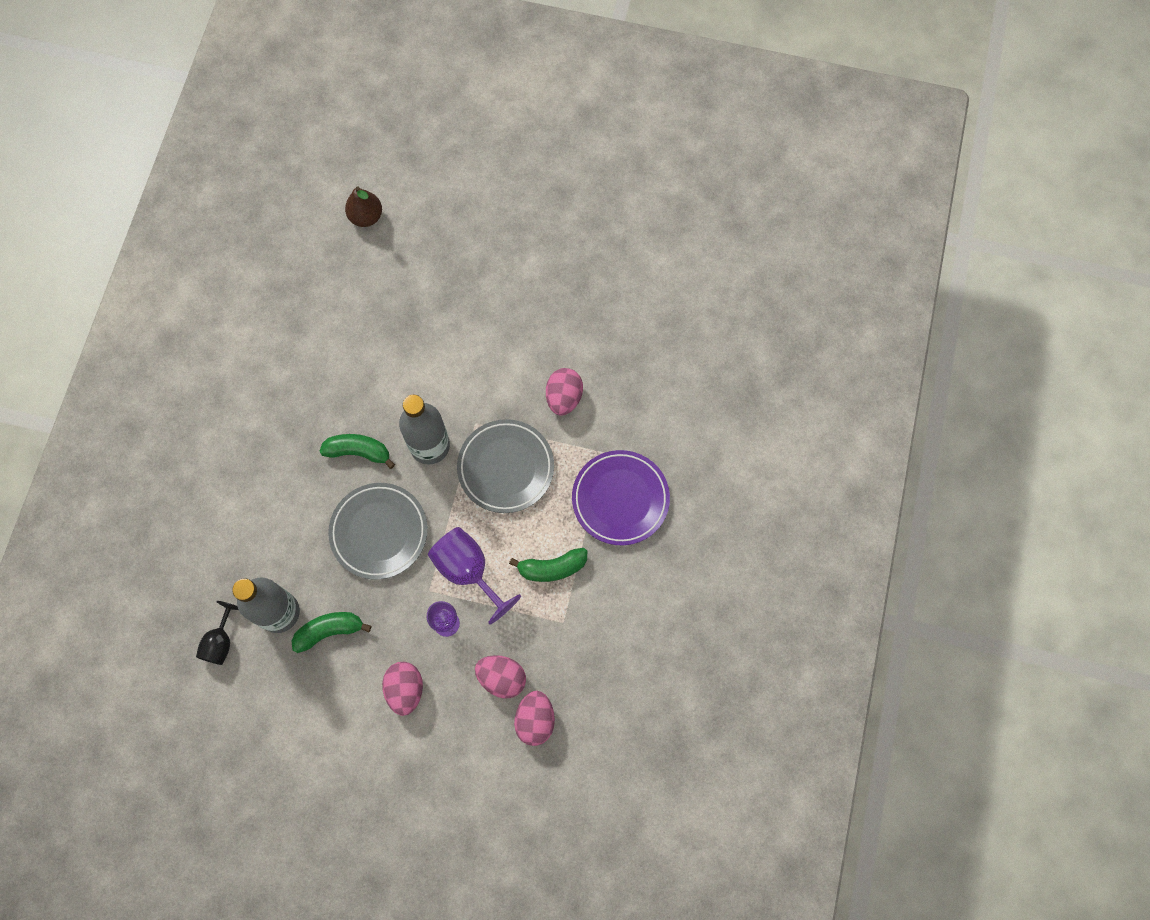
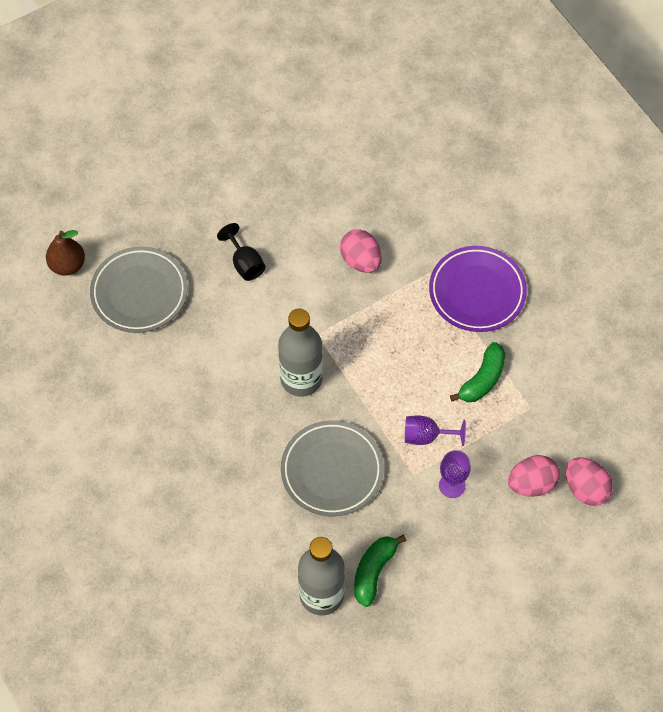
camera: 45 degrees left, 10 degrees down
(220, 642) = (301, 657): black goblet -> black goblet (245, 263)
(358, 452) = (252, 431): green banana -> none
(405, 689) = (474, 557): pink egg -> none
(468, 570) = (426, 436): purple goblet -> purple goblet, size x0.62
(506, 468) = (373, 344): grey plate -> grey plate (139, 293)

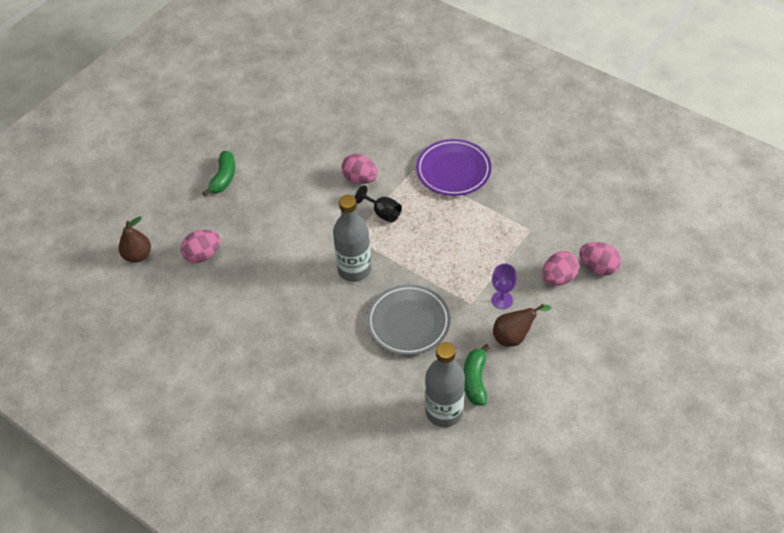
camera: 20 degrees left, 10 degrees down
(139, 293) = (203, 255): grey plate -> pink egg
(245, 263) = (275, 209): black goblet -> black goblet (382, 213)
(426, 436) = (466, 274): purple goblet -> none
(443, 536) = (514, 336): none -> brown pear
(482, 379) = (487, 224): green banana -> green banana (223, 178)

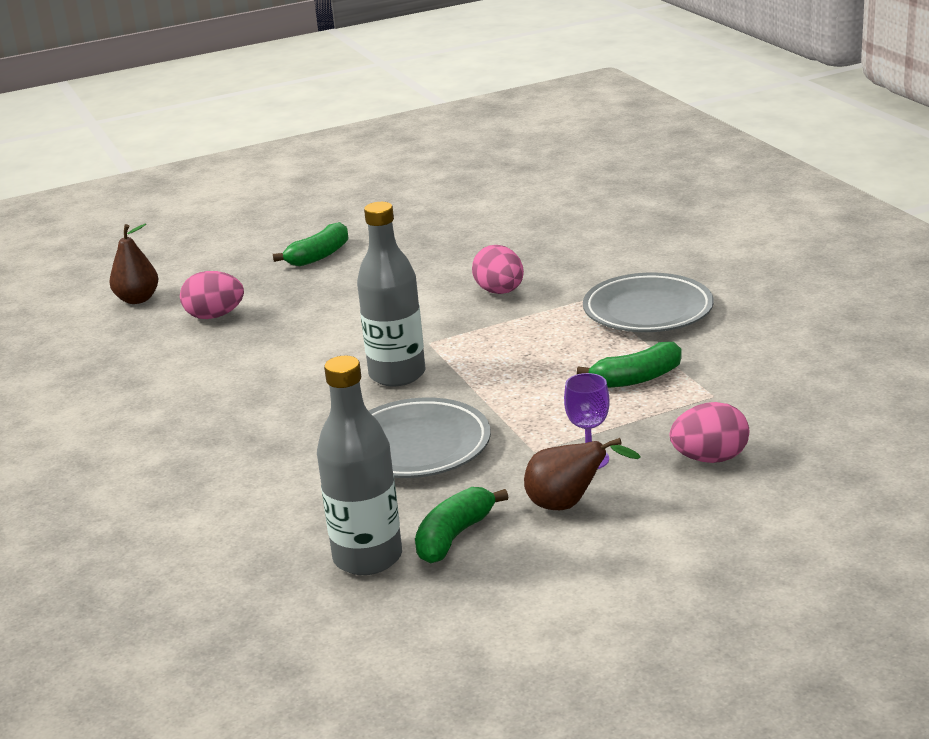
camera: 30 degrees right, 25 degrees down
(382, 213) = (497, 329): black goblet -> none
(453, 171) = (648, 311): purple plate -> grey plate
(484, 229) = (637, 378): none -> green banana
(598, 267) = (793, 463): pink egg -> none

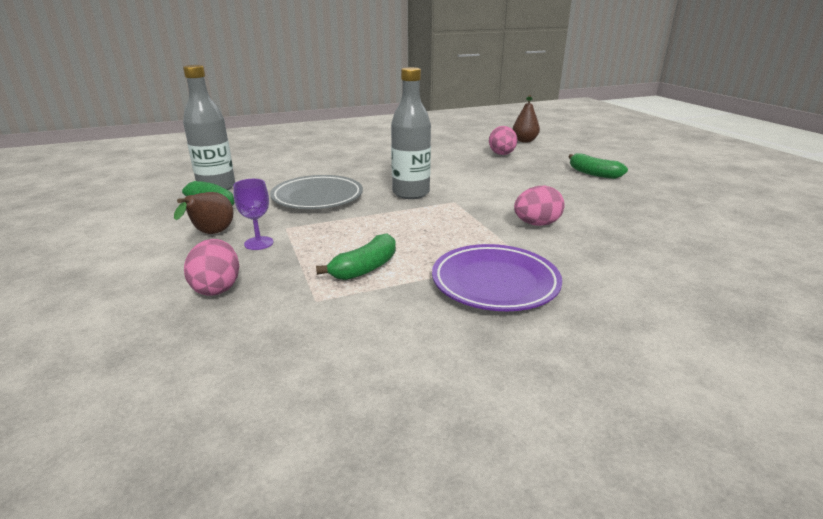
camera: 90 degrees right, 0 degrees up
(637, 378) = (365, 268): green banana -> green banana turned 120 degrees counterclockwise
(648, 311) = (495, 283): grey plate -> purple plate

